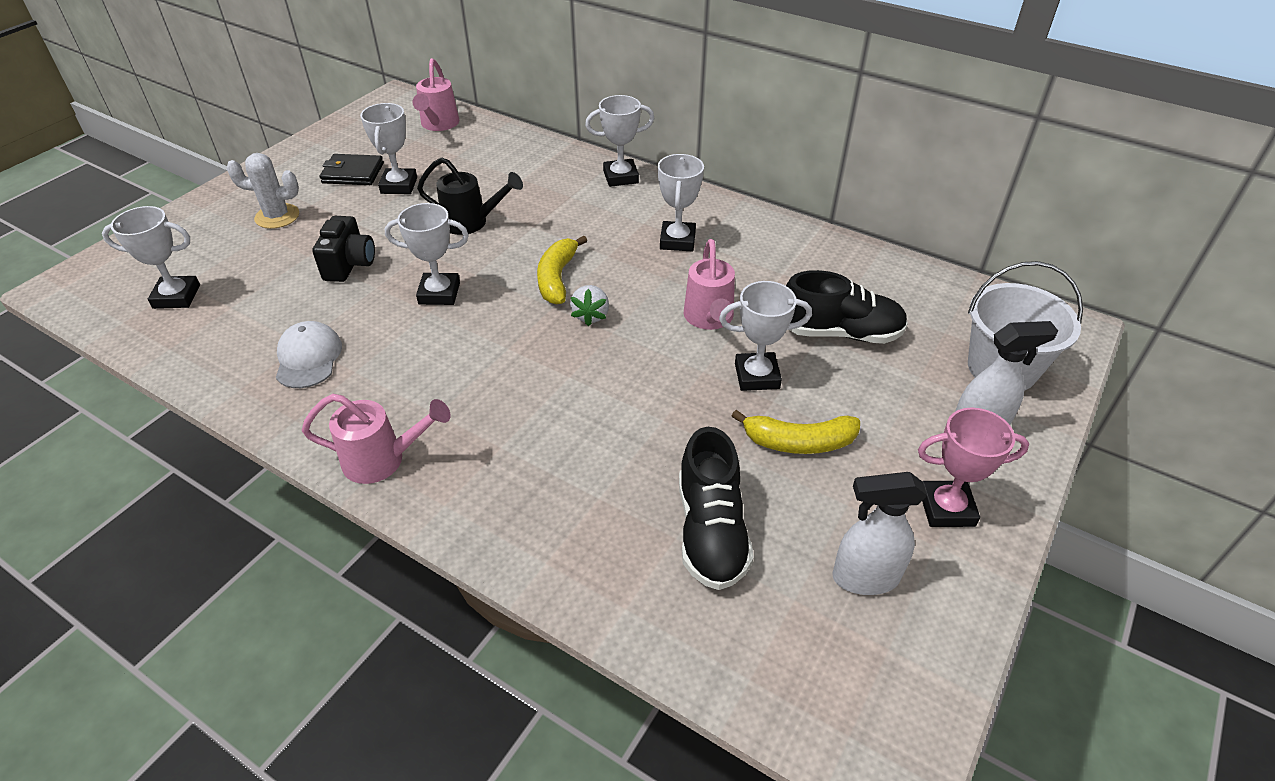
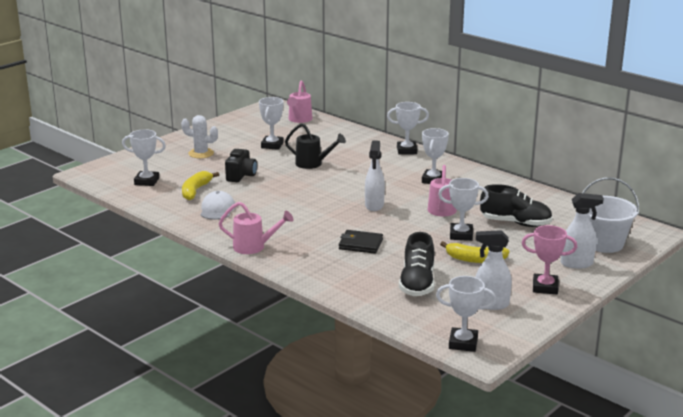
camera: 10 degrees right, 20 degrees down
(353, 173) = (245, 138): black wallet -> black wallet (360, 244)
(439, 293) = (290, 191): white trophy -> white trophy (463, 343)
(557, 278) = (358, 190): yellow banana -> yellow banana (195, 191)
(591, 315) = (374, 205): white strawberry -> white spray bottle

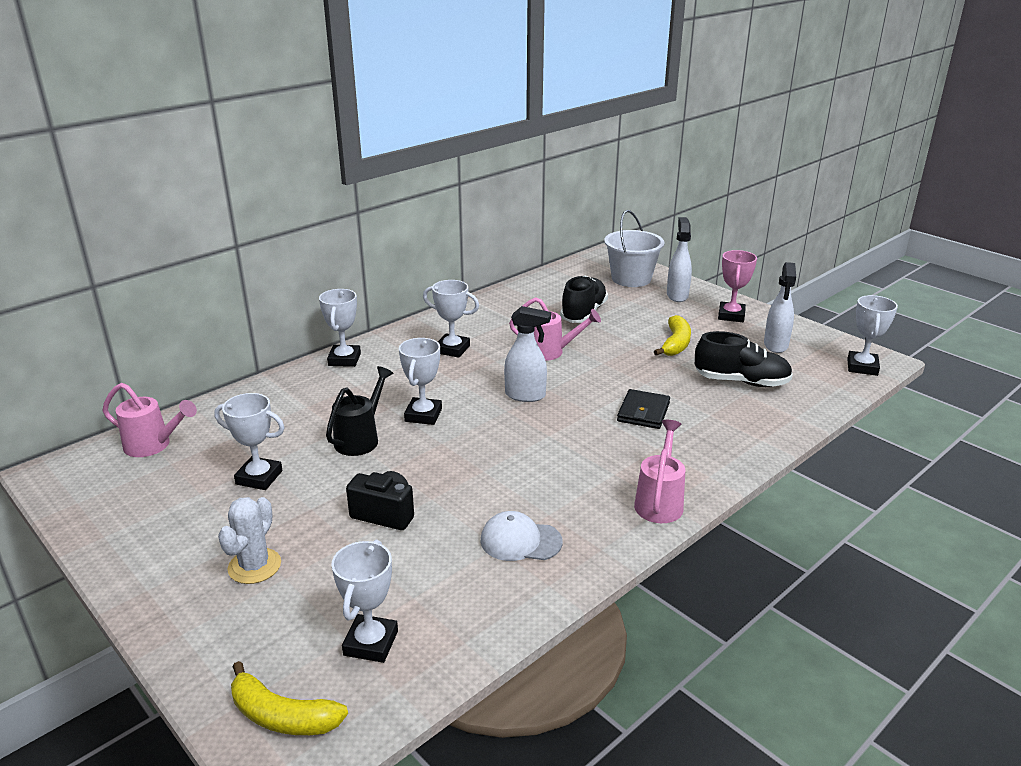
camera: 85 degrees left, 5 degrees up
(195, 191) = (436, 569): yellow banana -> yellow banana (282, 716)
(461, 235) = (614, 346): white trophy -> white trophy (423, 415)

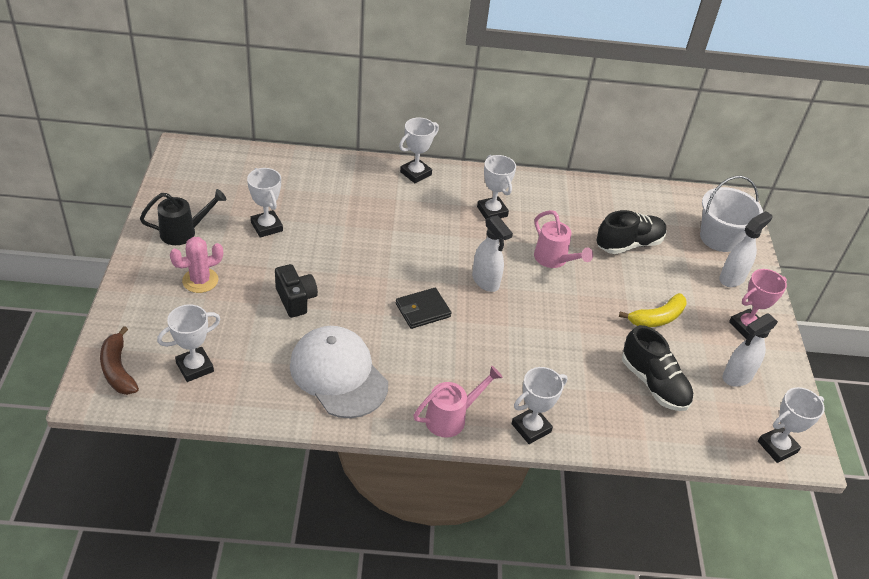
camera: 40 degrees right, 15 degrees up
(153, 445) = (244, 166): pink watering can -> none
(254, 566) = (200, 280): white cactus -> pink cactus
(282, 716) = (118, 370): yellow banana -> brown banana
(360, 439) = (348, 240): black watering can -> black watering can (183, 232)
(423, 415) = (404, 249): white trophy -> white trophy (531, 428)
(520, 541) = (338, 374): white cap -> white cap, size x1.80
(643, 412) = (542, 352): black wallet -> black wallet (422, 310)

